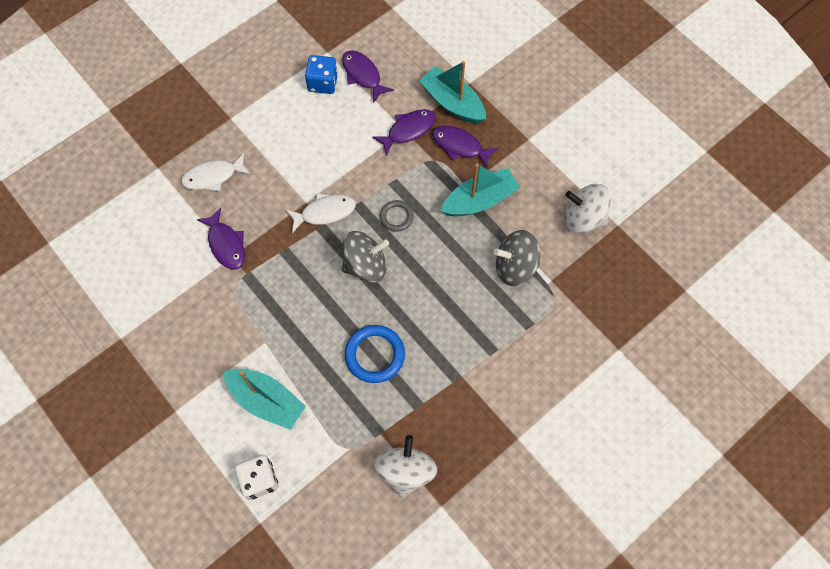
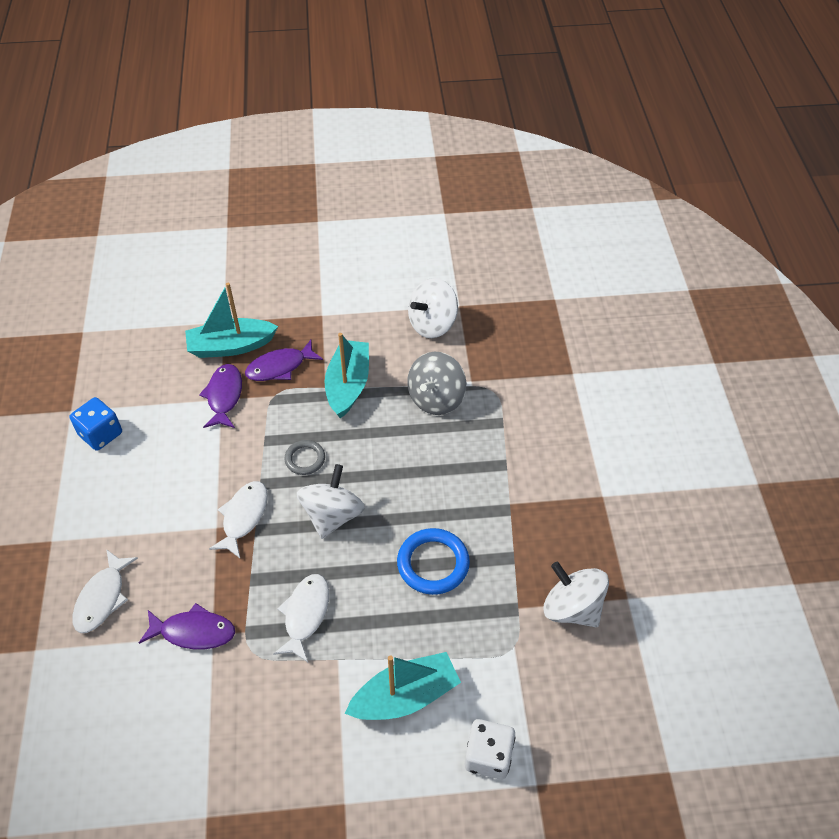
camera: 55 degrees left, 15 degrees down
(282, 300) = (305, 614): none -> white fish
(363, 75) = (128, 396): purple fish -> none
(365, 265) = (332, 515): grey spinning top -> white spinning top

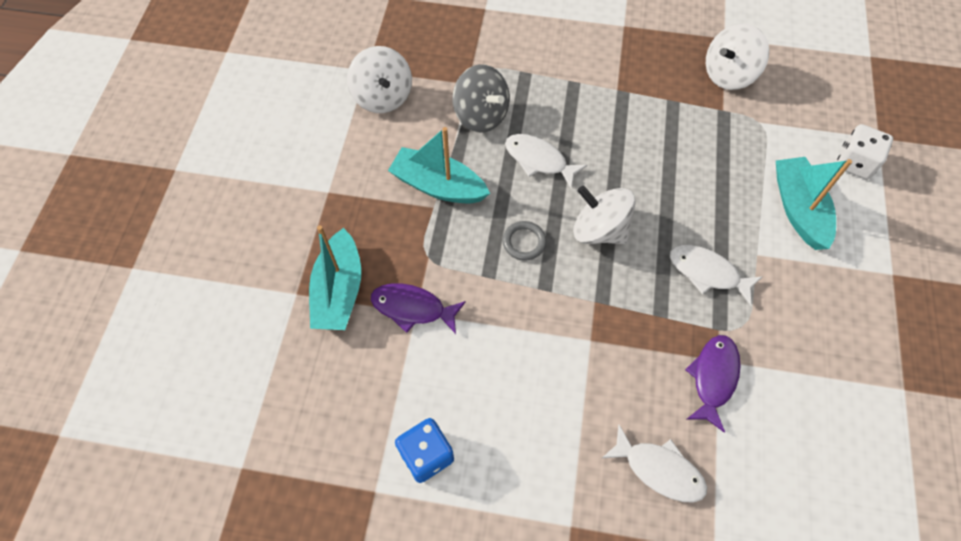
camera: 75 degrees left, 10 degrees up
(243, 517) = (583, 311): white fish -> white fish (539, 160)
(280, 367) = (390, 245): purple fish -> none
(433, 564) = (669, 160): blue ring -> none

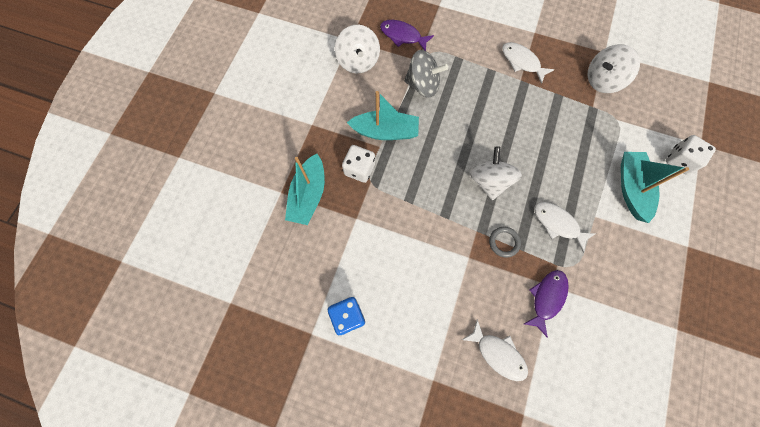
camera: 10 degrees right, 10 degrees up
(409, 243) = (359, 169): none -> white dice
(412, 308) = (354, 215): purple fish -> purple fish (402, 36)
(438, 186) = (385, 132): turquoise boat -> turquoise boat turned 150 degrees clockwise
(481, 115) = (423, 85): grey spinning top -> grey spinning top turned 45 degrees counterclockwise
(524, 242) = (436, 181): grey ring -> grey ring (504, 242)
(539, 160) = (457, 124): white fish -> white fish (522, 62)
(599, 230) = (489, 181): white spinning top -> white spinning top turned 45 degrees clockwise

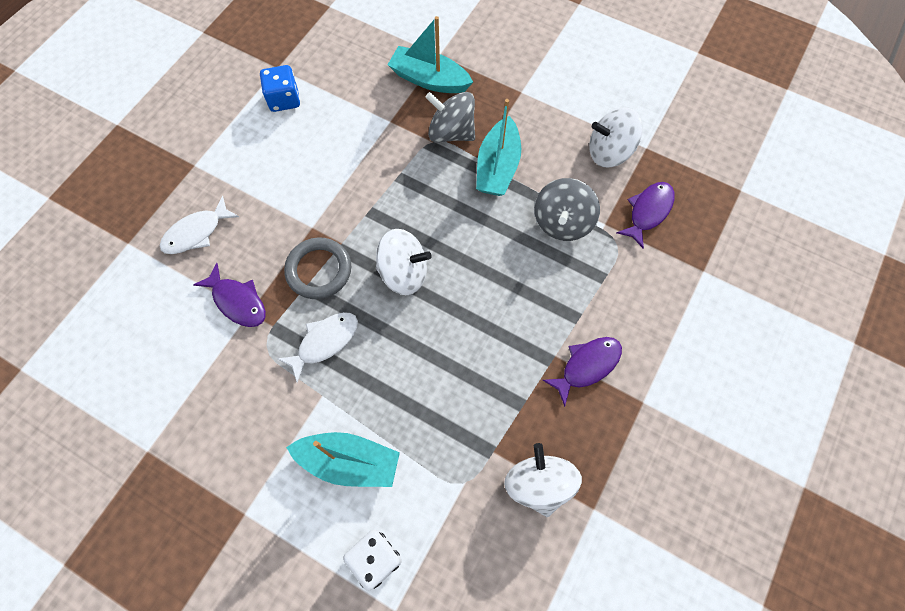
camera: 100 degrees right, 5 degrees down
(359, 169) = (451, 132): white dice -> grey spinning top
(504, 242) = (319, 270): grey ring -> grey ring, size x1.65
(522, 62) = (587, 366): white fish -> purple fish

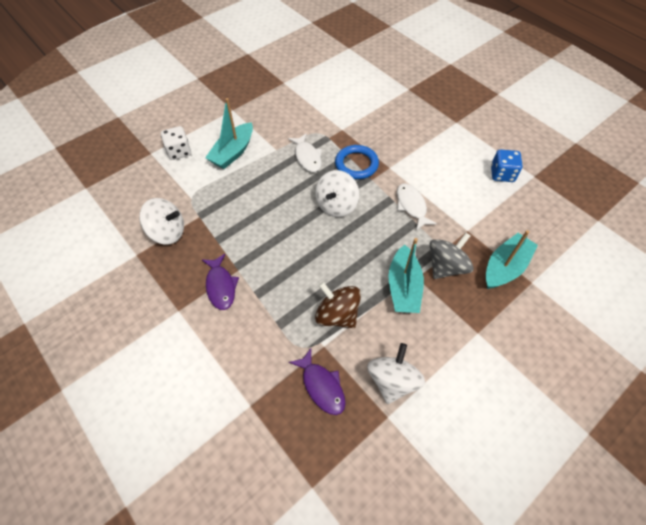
camera: 110 degrees right, 10 degrees down
(196, 232) = (405, 116): white fish -> white fish (411, 206)
(237, 301) = (351, 126): purple fish -> none
(319, 270) = (356, 164): grey ring -> blue ring
(497, 167) = (403, 287): turquoise boat -> turquoise boat turned 120 degrees counterclockwise
(562, 222) = (337, 314): grey spinning top -> brown spinning top

